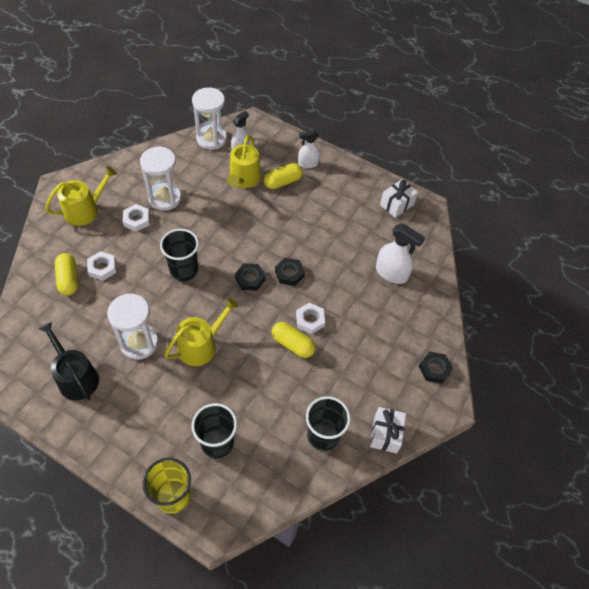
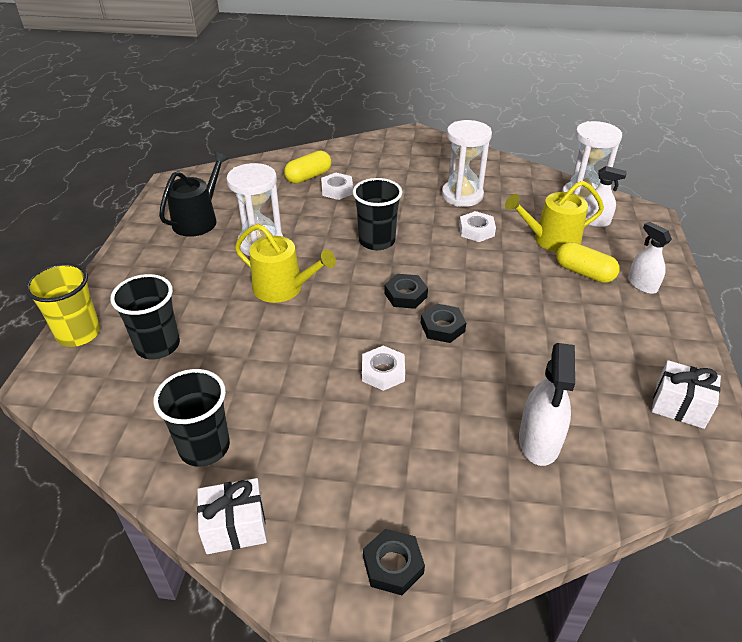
camera: 70 degrees right, 15 degrees down
(85, 210) = (398, 156): yellow watering can -> none
(137, 220) = (415, 189): white nut -> white nut (476, 230)
(292, 344) = (333, 367): yellow capsule -> none

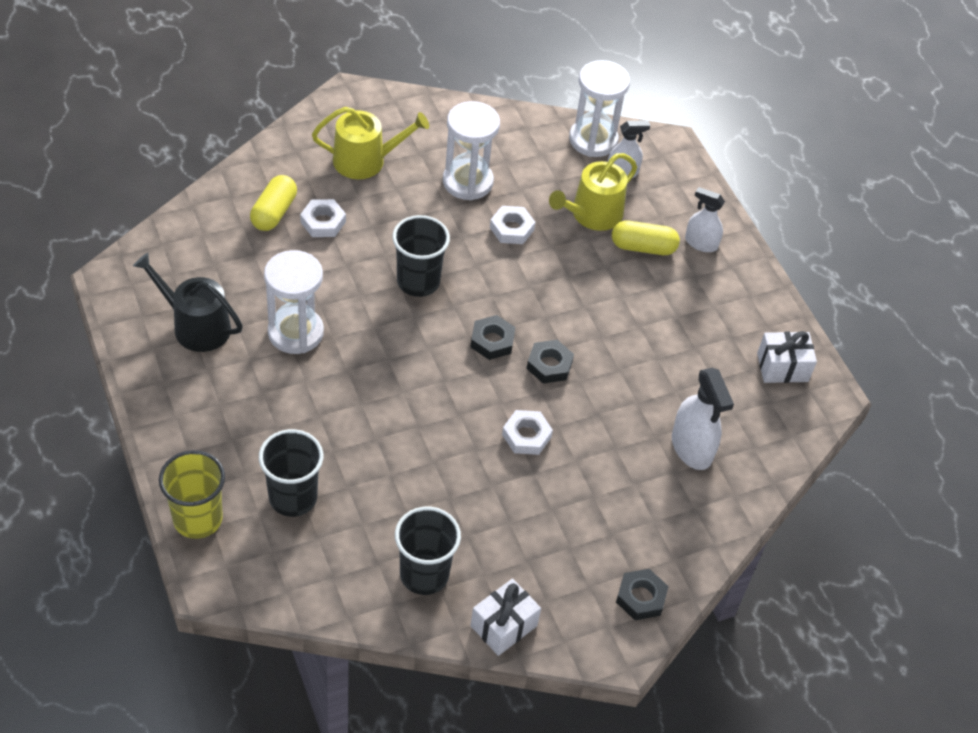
camera: 35 degrees left, 10 degrees up
(198, 220) = (195, 326): black watering can -> black watering can turned 60 degrees counterclockwise
(283, 288) = (365, 380): yellow watering can -> yellow watering can (365, 160)

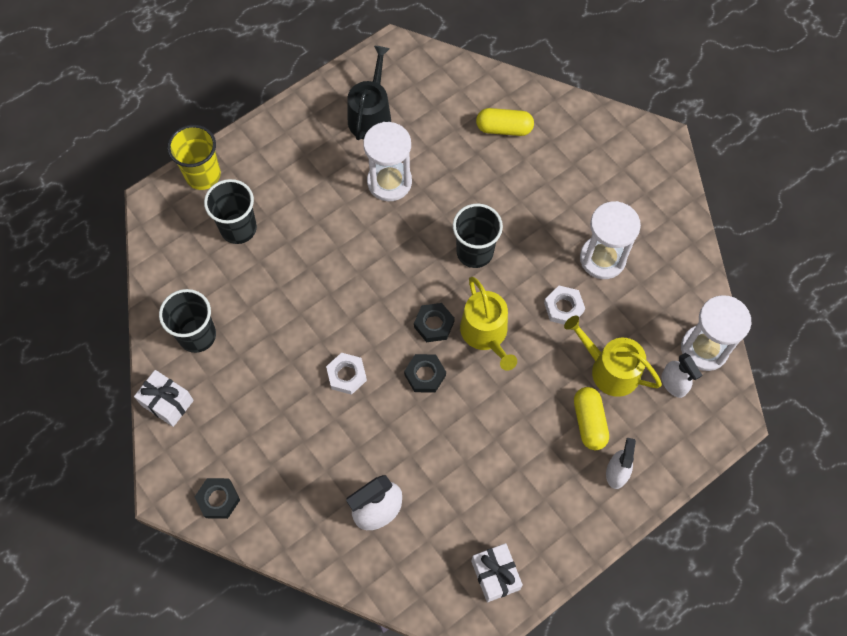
camera: 80 degrees right, 15 degrees up
(323, 222) = (509, 165): white nut -> none
(365, 160) = (590, 175): yellow watering can -> yellow watering can (486, 334)

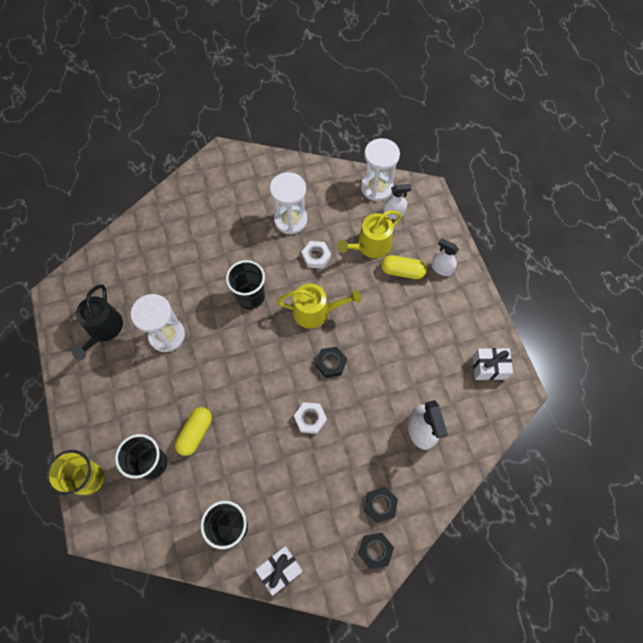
camera: 70 degrees left, 0 degrees up
(371, 115) = (103, 329): black watering can -> black watering can turned 120 degrees counterclockwise
(434, 324) = (294, 344): black nut -> black nut (380, 505)
(504, 128) = (163, 243): yellow capsule -> yellow capsule (195, 433)

